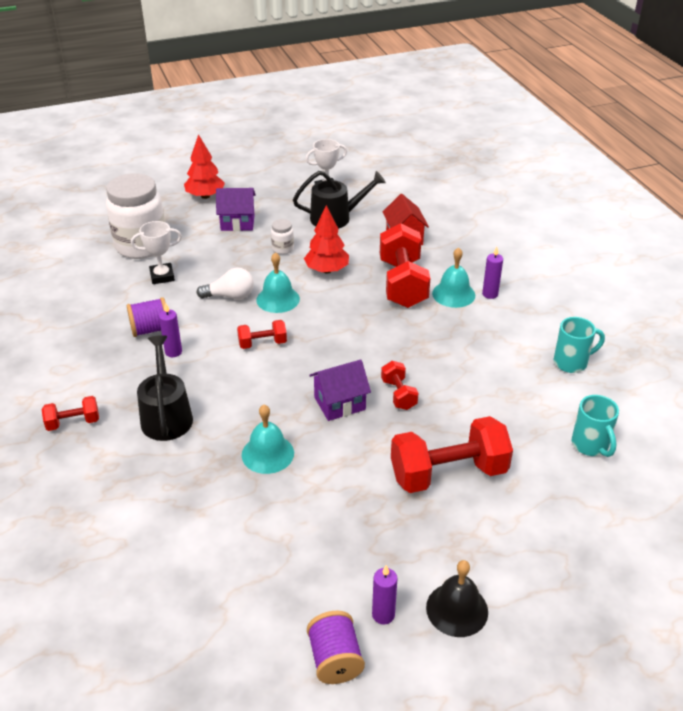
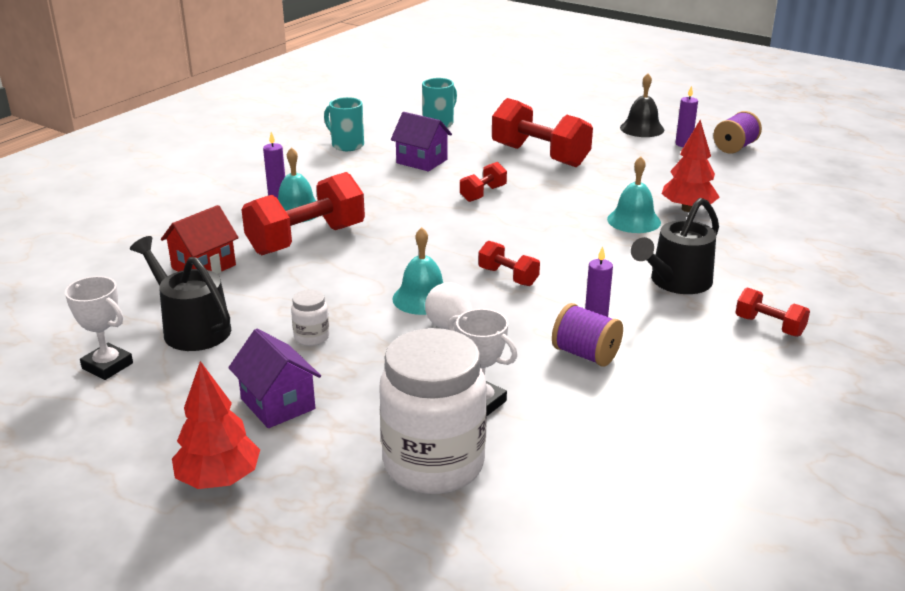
camera: 125 degrees left, 10 degrees down
(327, 270) = (328, 290): red tree -> red tree (687, 209)
(340, 403) = (531, 212): purple house -> purple house (421, 161)

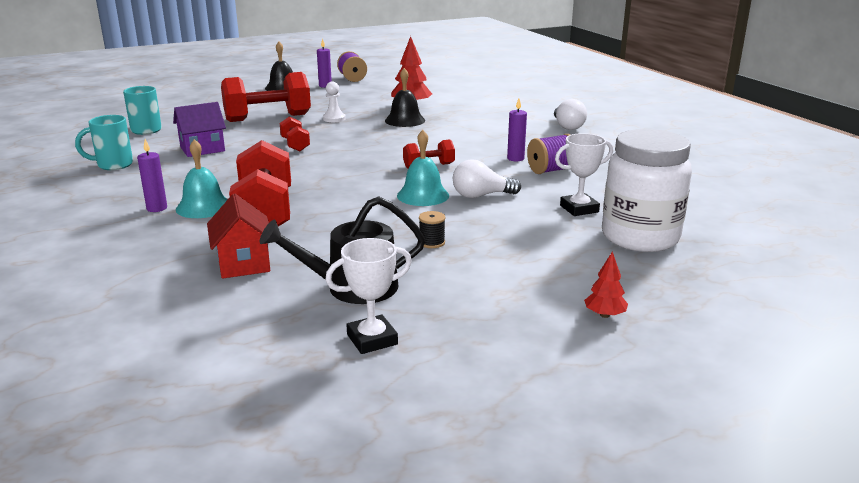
camera: 60 degrees left, 5 degrees down
(219, 479) = (604, 315): red tree -> red tree, size x0.55
(278, 404) = (517, 273): purple house -> none
(311, 337) = (432, 242): white jar -> black spool
(583, 185) = (334, 119): none -> white pawn
(634, 220) = (405, 120): turquoise bell -> black bell
(676, 282) = (494, 131): black watering can -> none
(769, 326) = (567, 126): red dumbbell -> white light bulb

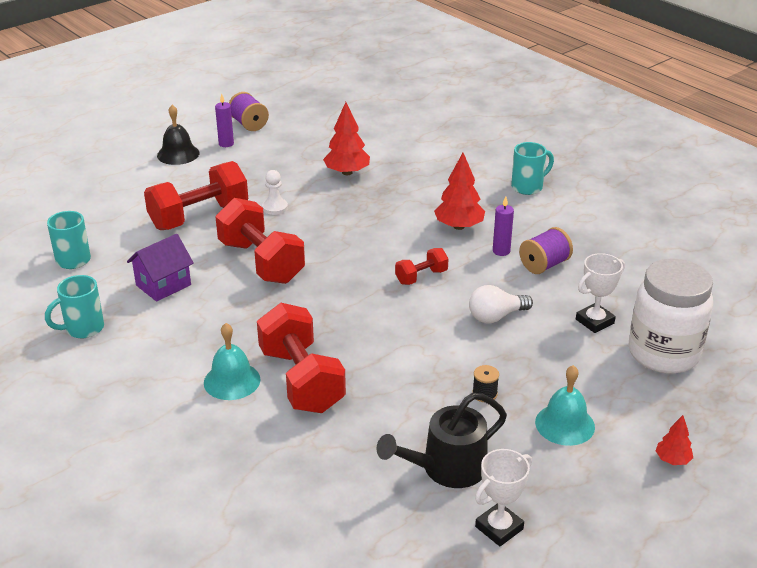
camera: 15 degrees left, 10 degrees up
(157, 208) = (184, 391): purple candle -> none
(243, 263) = (327, 455): red house -> none
(295, 145) = (261, 262): red dumbbell -> red dumbbell, size x2.02
(405, 120) = (354, 200): black bell -> none
(423, 195) = (440, 325): turquoise bell -> turquoise bell (565, 424)
(486, 142) = (459, 226): none -> red tree
(567, 126) = (528, 187): white light bulb -> turquoise mug

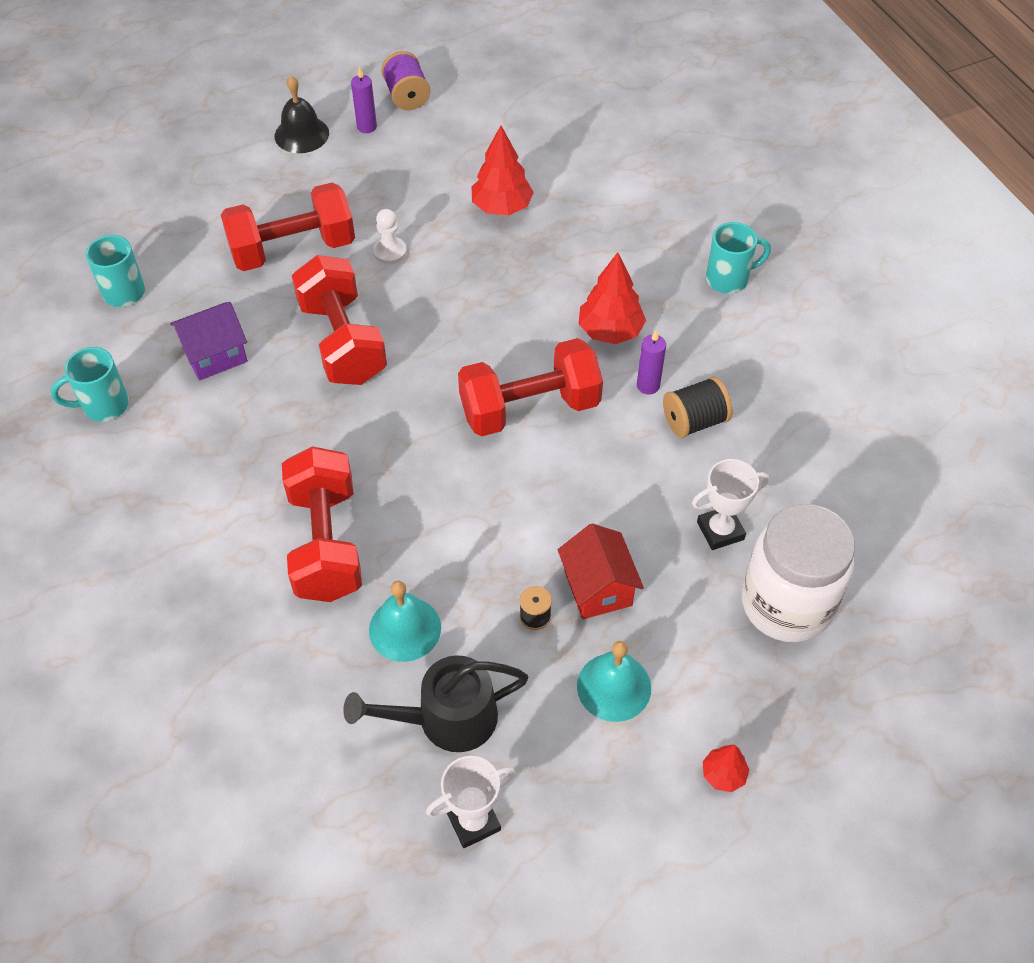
camera: 15 degrees right, 20 degrees up
(232, 381) = (246, 525): turquoise bell -> turquoise bell (405, 628)
(421, 277) = (529, 408): red dumbbell -> red dumbbell, size x2.02
(496, 316) = (598, 495): white light bulb -> none
(523, 369) = (598, 588): none -> red house
(544, 265) = (694, 421): purple spool -> black spool

